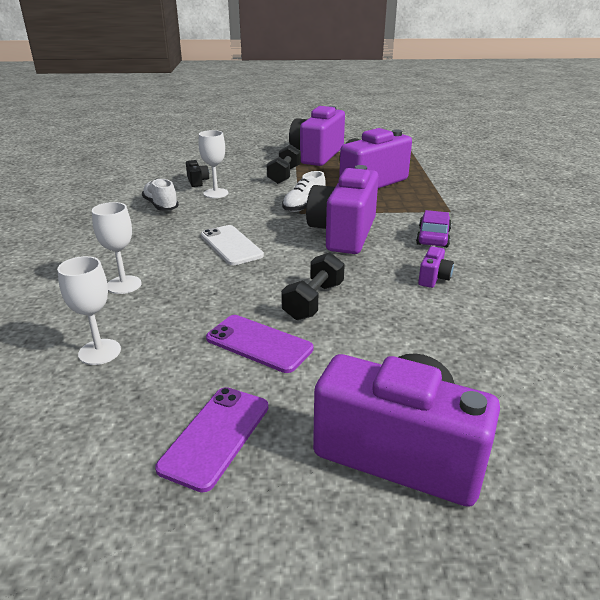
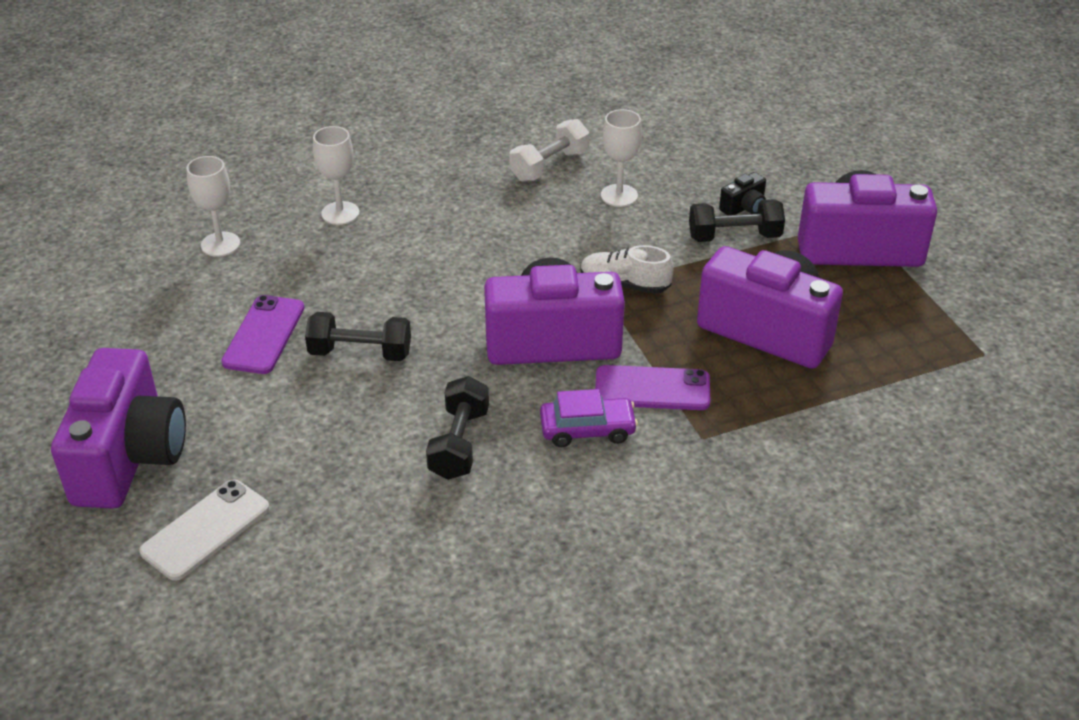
camera: 70 degrees right, 10 degrees up
(161, 205) = (549, 166): white shoe -> white dumbbell
(197, 181) = (650, 167): black camera -> black camera (744, 207)
(215, 436) = (126, 347): purple phone -> purple phone (652, 389)
(231, 245) = (466, 256): white phone -> white phone (206, 530)
(433, 278) = (459, 444): purple camera -> black dumbbell

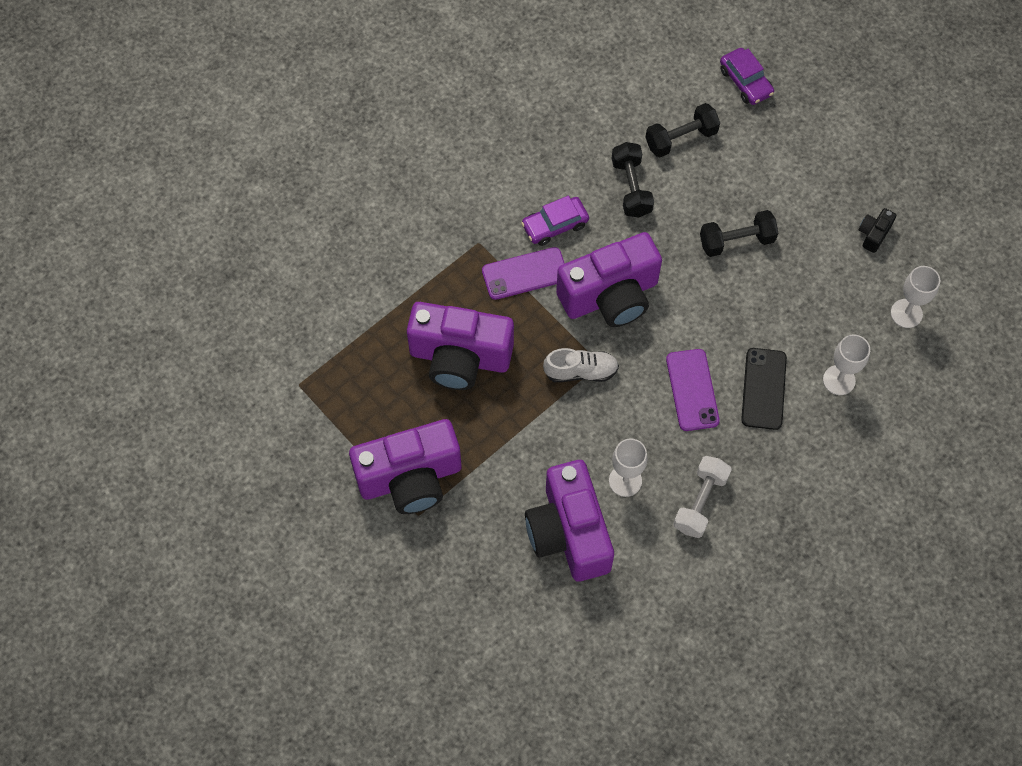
camera: 160 degrees right, 25 degrees up
(129, 457) = (826, 113): purple camera -> purple camera (569, 532)
(206, 530) = (745, 82): white phone -> purple car
(264, 335) = (812, 235): purple phone -> purple phone (692, 390)
(426, 225) = (763, 389): none -> black phone
(734, 237) = (513, 458): black dumbbell -> black dumbbell (681, 138)
(744, 207) = (516, 500): black camera -> black camera (873, 234)

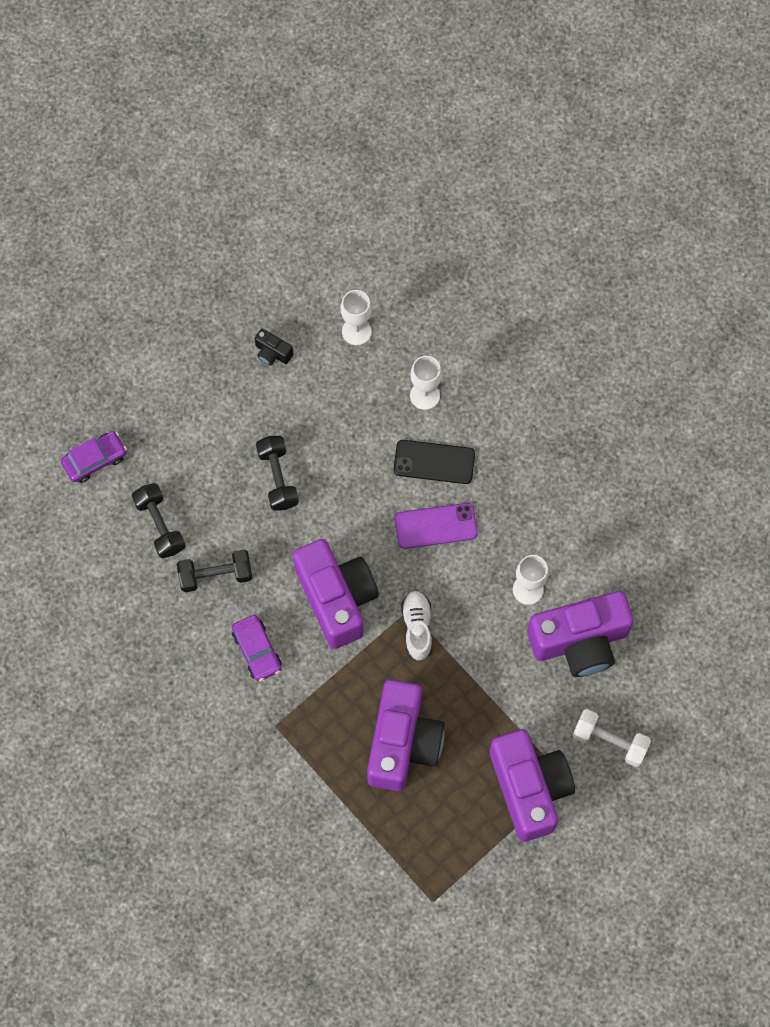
camera: 90 degrees left, 5 degrees up
(525, 274) = (311, 680): purple phone -> none
(700, 502) = (547, 524): white dumbbell -> white dumbbell (609, 741)

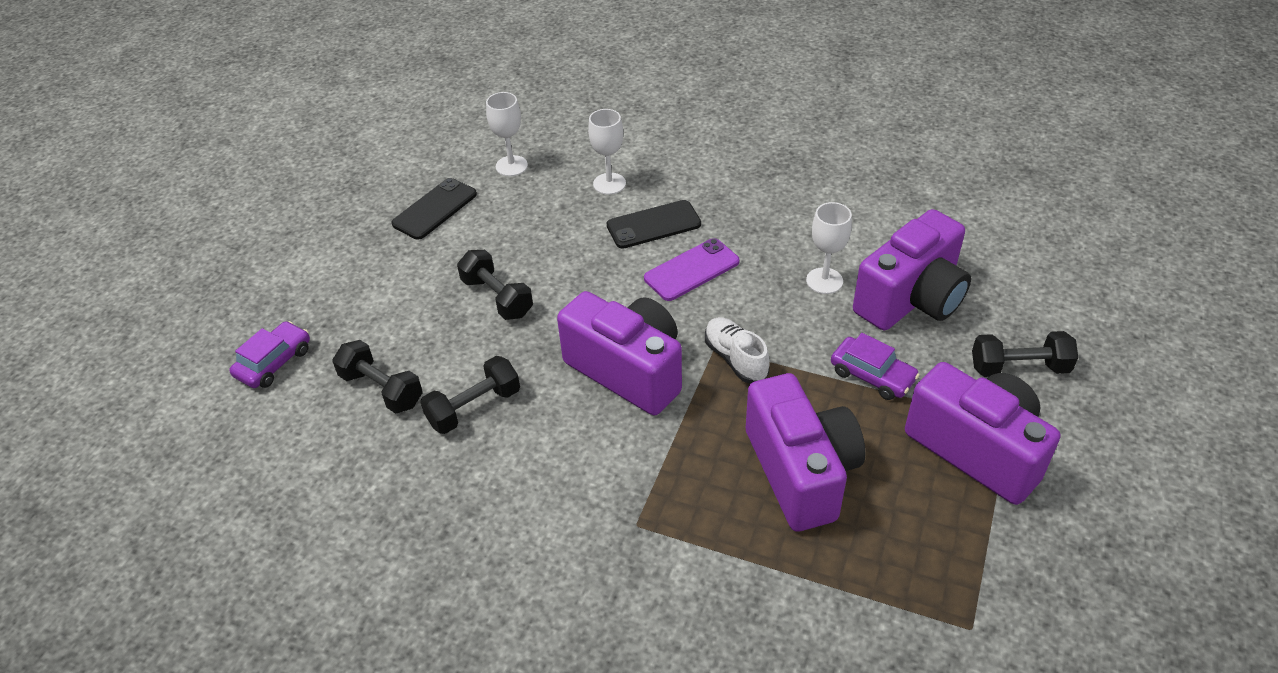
camera: 25 degrees left, 25 degrees down
(257, 650) = (566, 457): purple car -> purple car (872, 375)
(272, 353) = (435, 209): black camera -> black phone
(609, 741) = (1019, 368): white dumbbell -> black dumbbell

